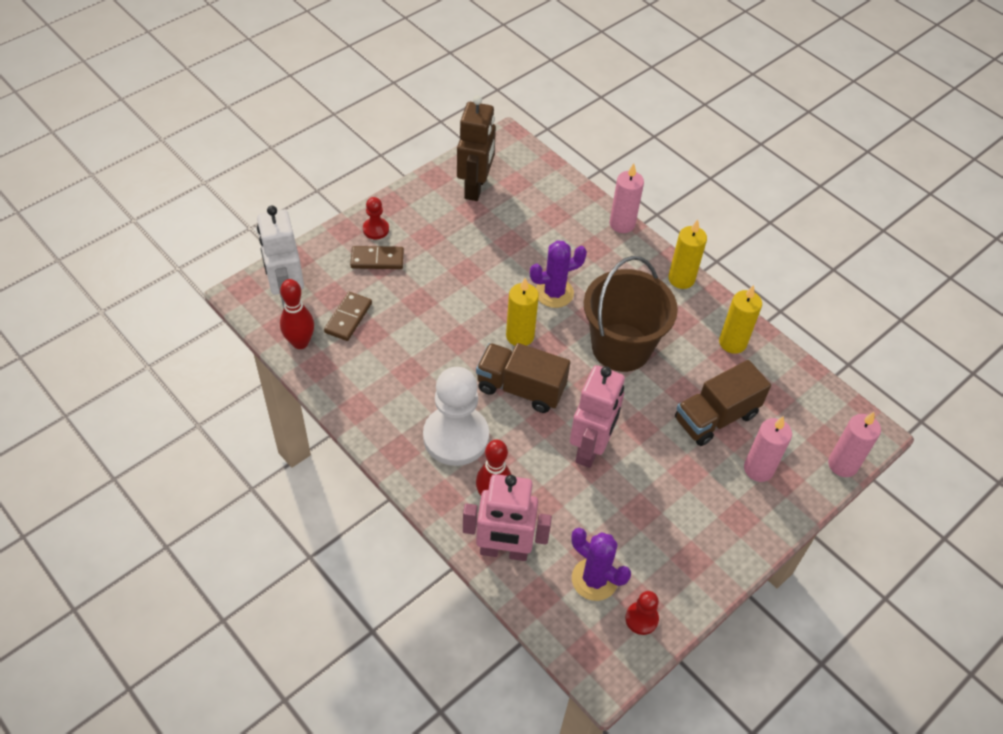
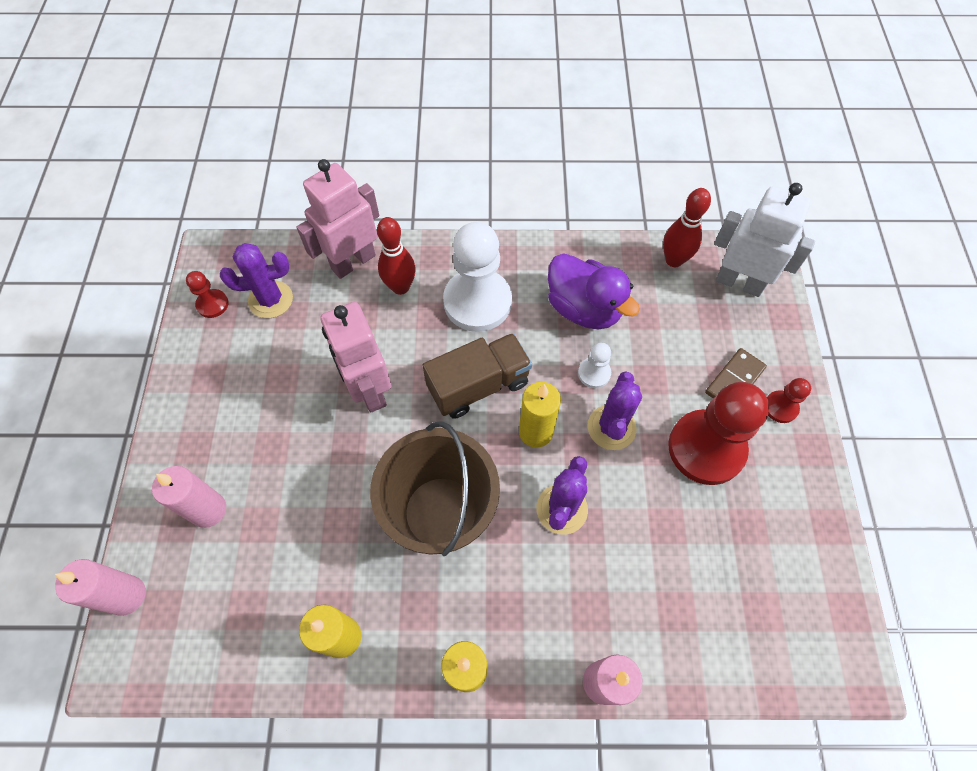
camera: 135 degrees right, 10 degrees up
(348, 318) = (674, 310): brown domino -> none
(397, 369) = (584, 308): none -> purple duck
(442, 249) = (706, 448): none -> red pawn
(445, 332) = (594, 373): none -> white pawn
(475, 187) = (783, 557): brown robot -> none
(476, 300) = (611, 427): none -> purple cactus
(716, 417) = (288, 526): brown truck -> none

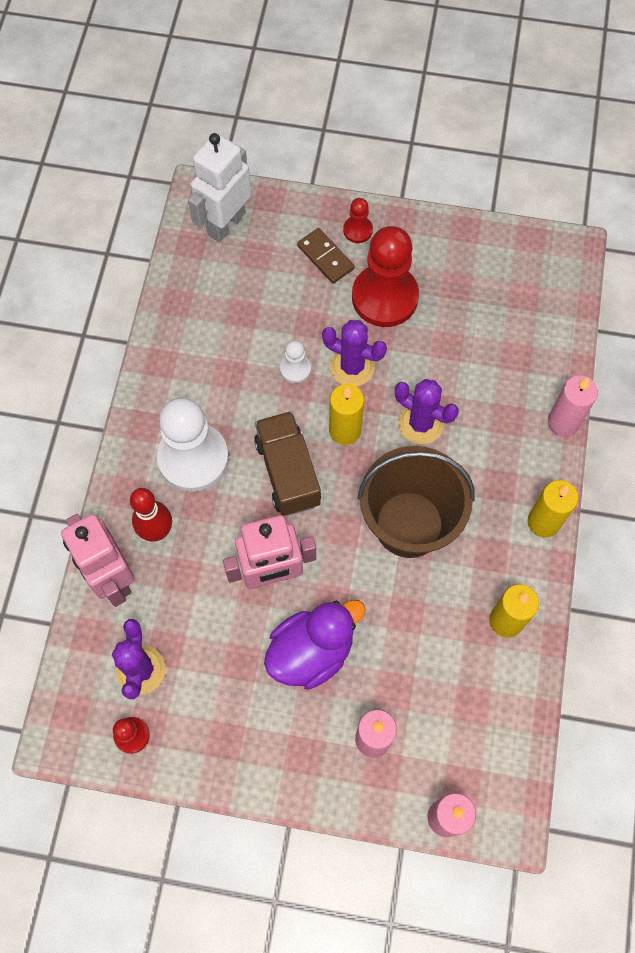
camera: 80 degrees left, 5 degrees up
(584, 308) = (223, 362): purple duck -> purple duck (311, 651)
(674, 260) = (187, 271): red bowling pin -> none

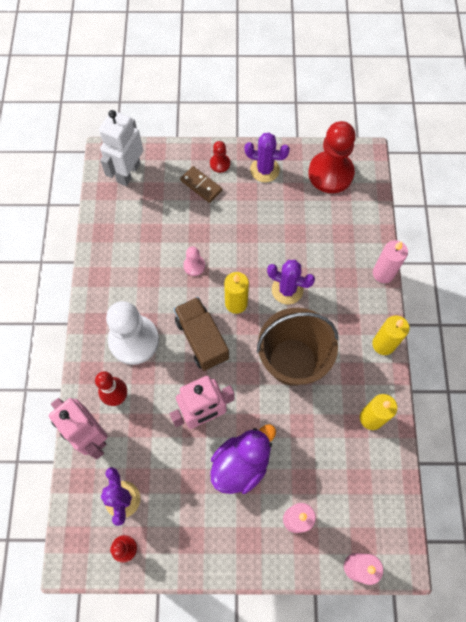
camera: 10 degrees left, 0 degrees up
(295, 369) = (194, 266): white pawn -> pink pawn
(352, 367) = (233, 258): purple cactus -> purple cactus (264, 170)
(385, 297) = (246, 207): red pawn -> red pawn (330, 173)

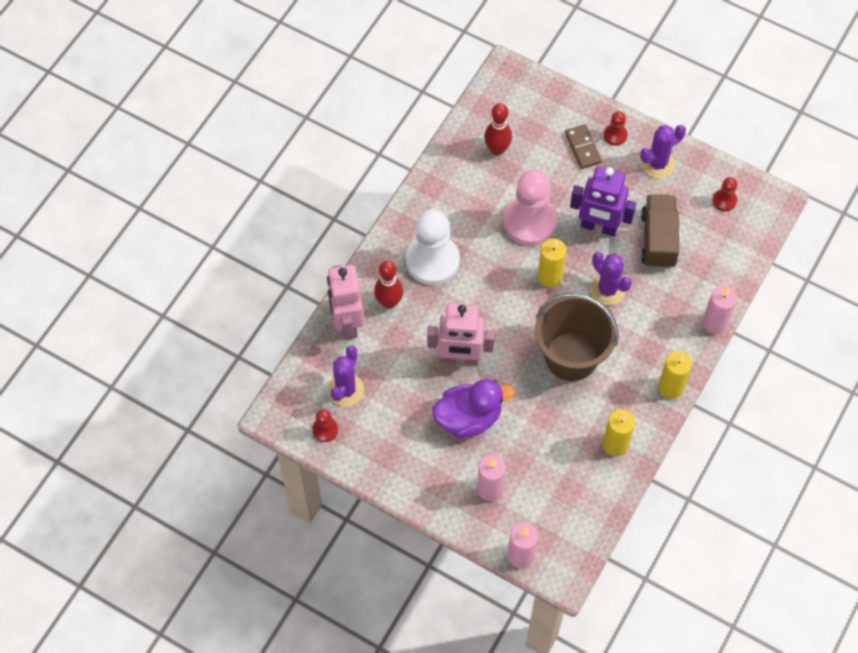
camera: 30 degrees right, 5 degrees down
(128, 172) = (517, 100): white robot -> none
(135, 220) = (497, 149): none -> red bowling pin
(194, 266) = (529, 222): pink pawn -> pink pawn, size x2.20
(201, 339) = (497, 292): brown truck -> brown truck (658, 239)
(250, 242) = (598, 227): none -> purple robot
(264, 170) = (657, 164): purple cactus -> purple cactus turned 75 degrees counterclockwise
(330, 173) = (724, 200): red pawn -> red pawn, size x0.45

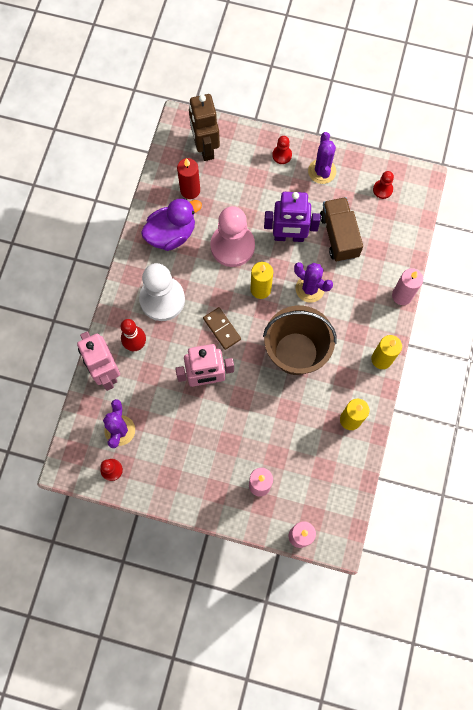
camera: 15 degrees left, 10 degrees up
(468, 418) = (226, 428): purple duck -> purple duck (171, 234)
(497, 149) = (190, 190): red bowling pin -> red candle
(527, 107) = (205, 148): none -> brown robot
(583, 148) = (259, 172): brown domino -> brown domino (222, 329)
(657, 164) = (322, 171): purple cactus -> purple cactus turned 45 degrees counterclockwise

